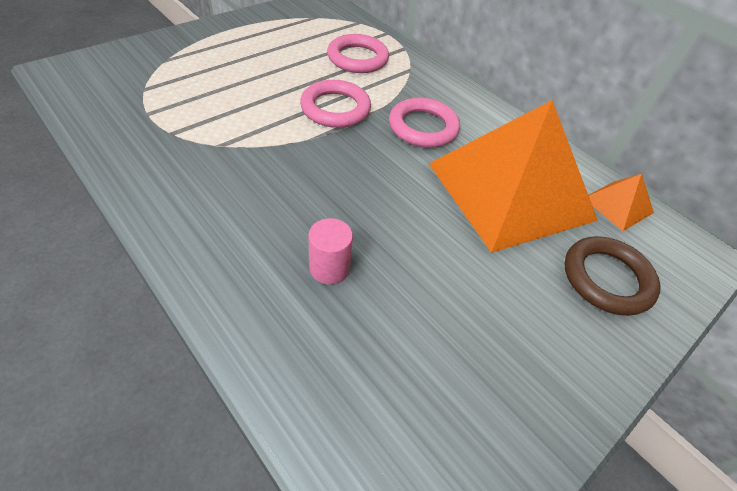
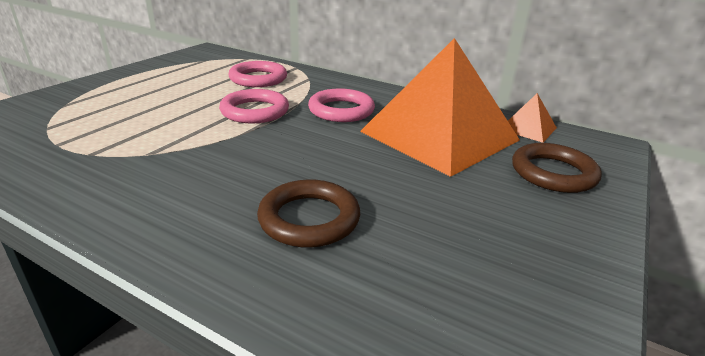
camera: 15 degrees left, 20 degrees down
(329, 268) = (309, 219): pink cylinder -> brown ring

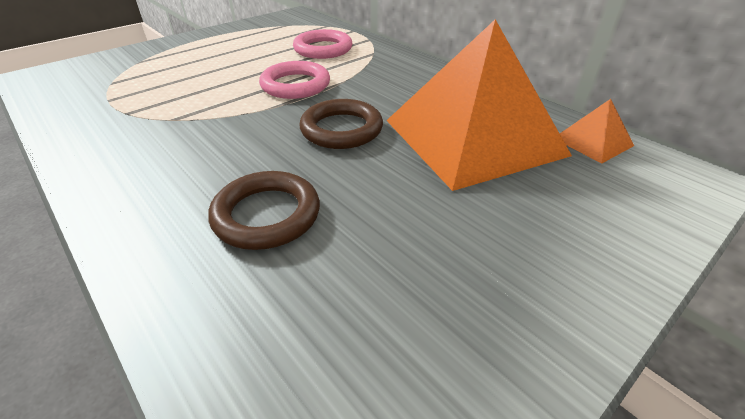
camera: 20 degrees right, 10 degrees up
(341, 110) = (383, 93): pink ring -> none
(553, 173) = (588, 207): brown ring -> brown ring (341, 129)

